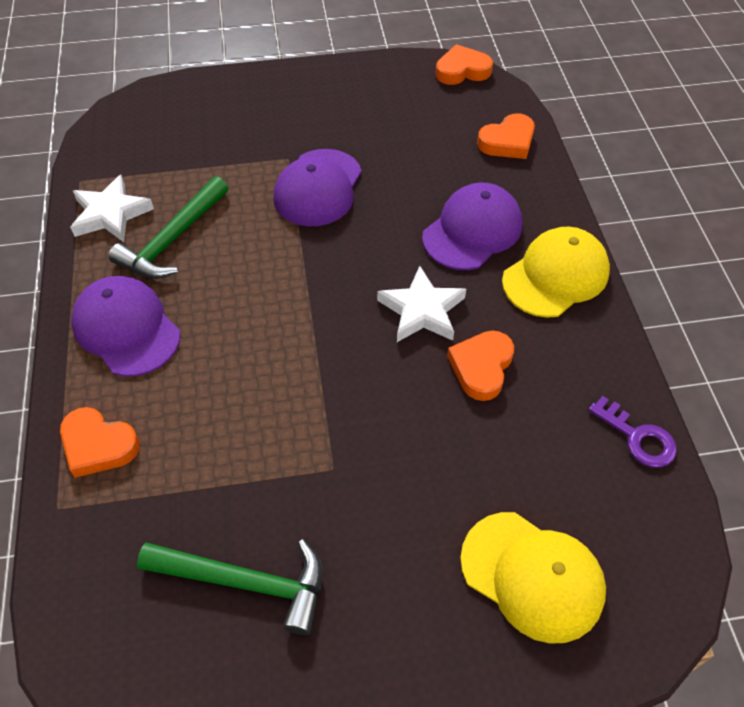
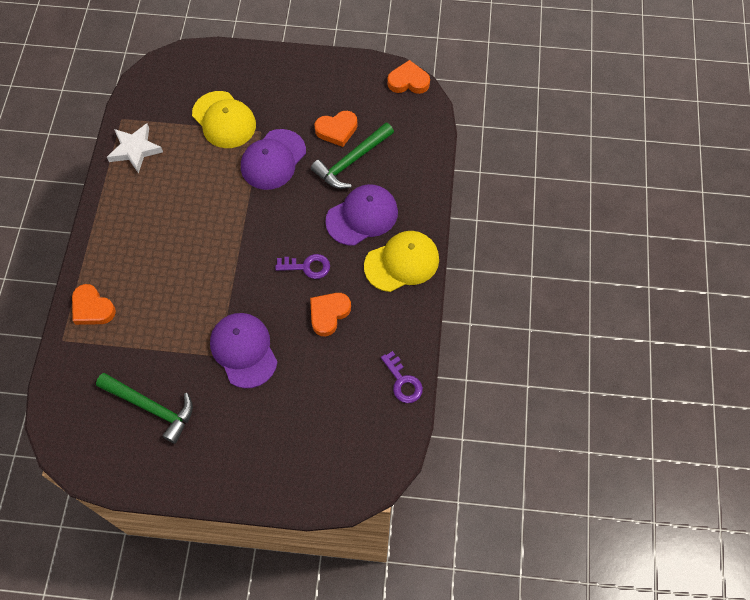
camera: 15 degrees right, 10 degrees up
(126, 328) = (125, 236): purple cap -> purple cap (244, 350)
(173, 239) = (169, 178): green hammer -> green hammer (351, 161)
(422, 310) = (307, 266): white star -> purple key
(507, 141) = (415, 151): orange heart -> orange heart (337, 130)
(532, 575) = (306, 444): yellow cap -> yellow cap (224, 120)

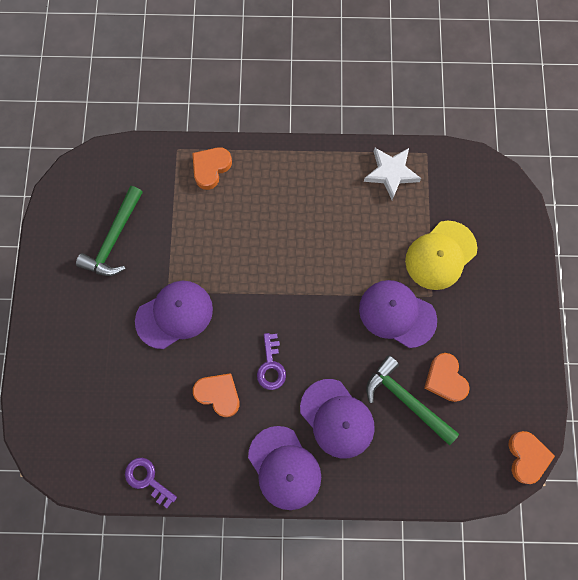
camera: 85 degrees right, 10 degrees up
(402, 262) = (284, 468): yellow cap -> purple cap
(403, 382) = (147, 479): purple key -> purple key turned 75 degrees clockwise

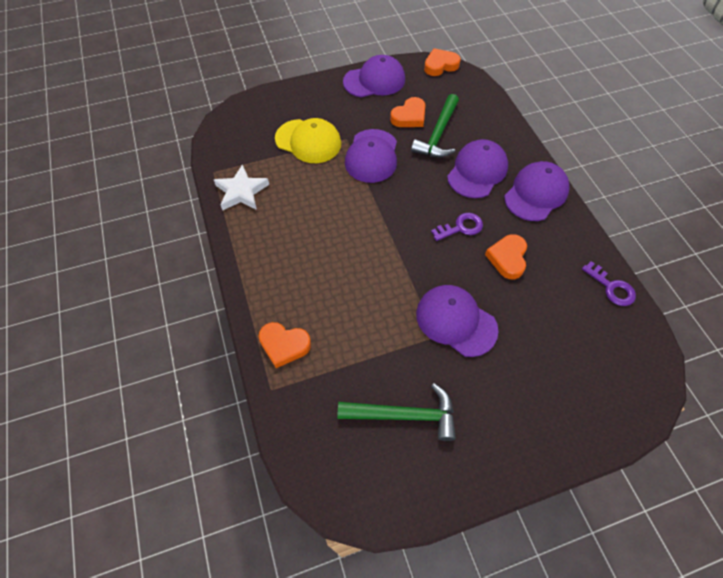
camera: 110 degrees left, 15 degrees down
(147, 479) = (611, 287): purple key -> purple key turned 60 degrees counterclockwise
(520, 362) = (374, 81): none -> purple cap

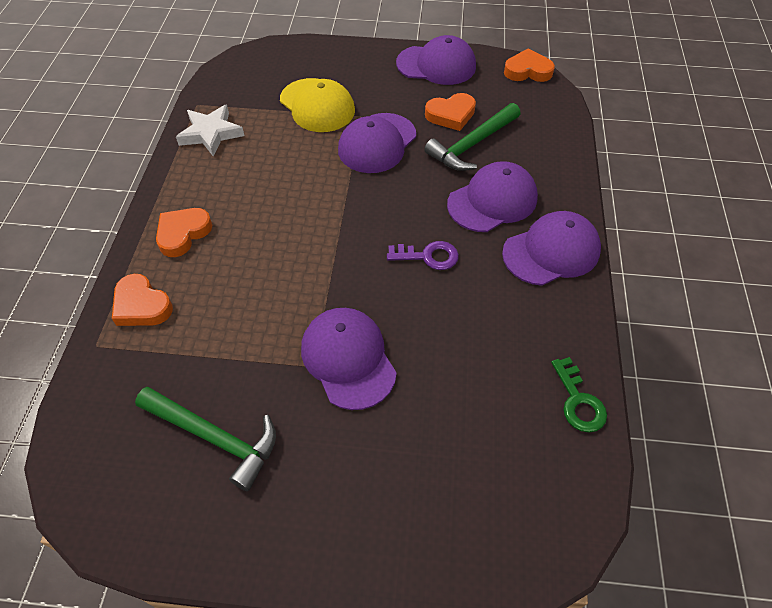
camera: 25 degrees right, 5 degrees down
(507, 258) = (462, 313): orange heart -> orange heart (183, 234)
(611, 287) = (578, 401): purple key -> green key

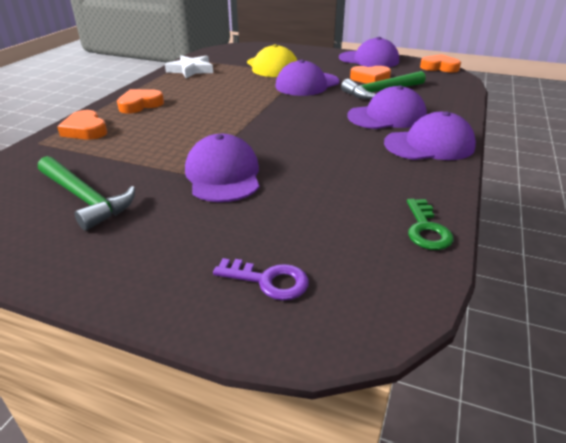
camera: 15 degrees right, 20 degrees down
(428, 256) = (320, 135): purple key -> purple key (268, 281)

